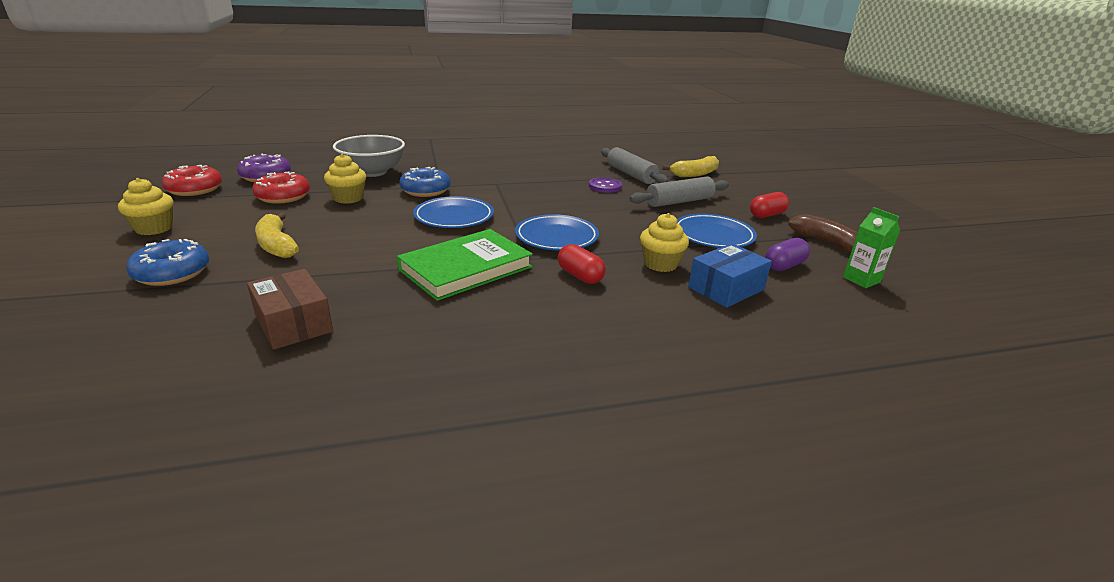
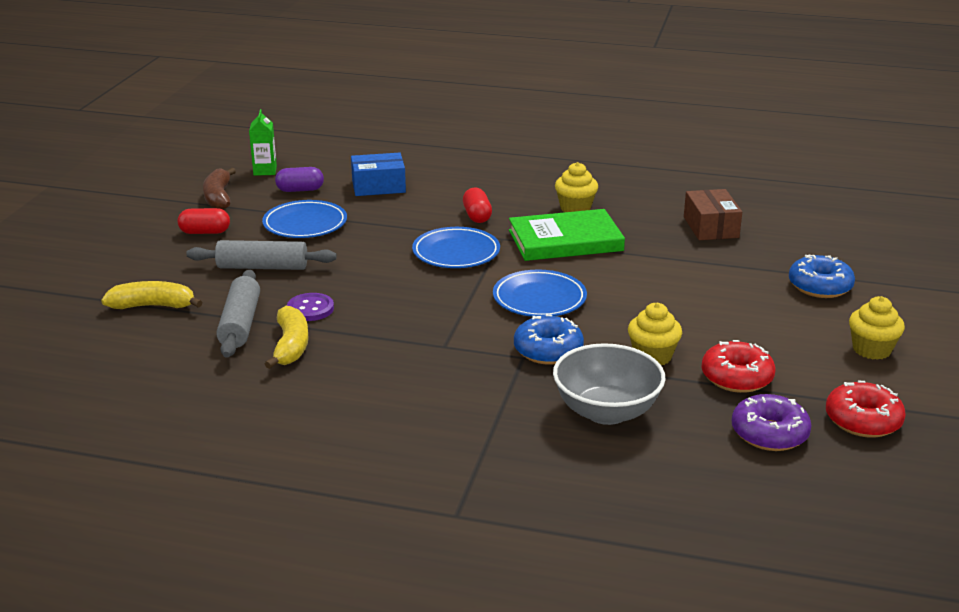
camera: 150 degrees left, 0 degrees up
(276, 245) = (733, 299): yellow banana -> yellow banana (291, 346)
(660, 264) = (398, 211): yellow cupcake -> yellow cupcake (575, 208)

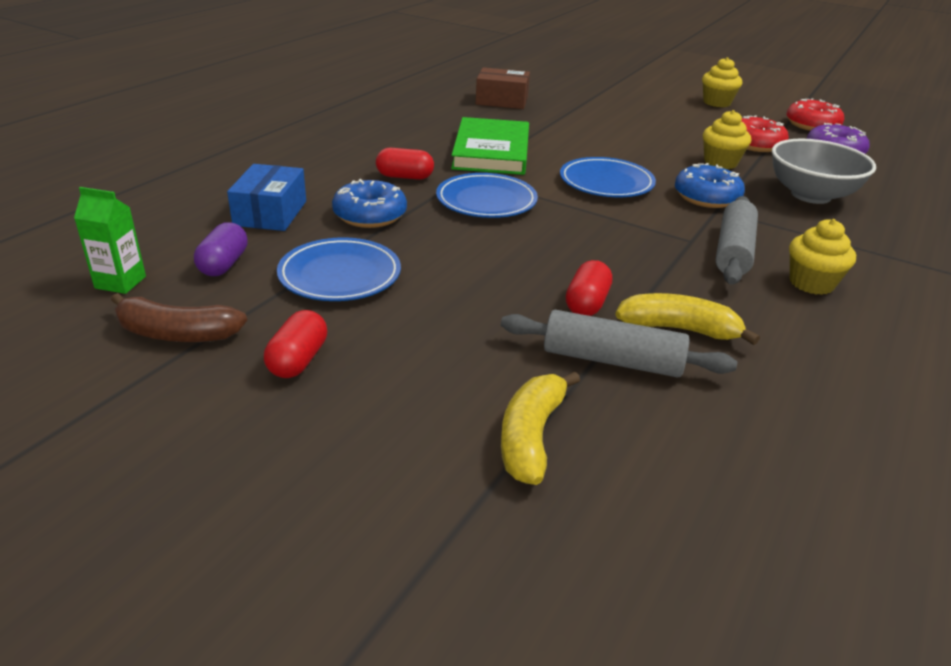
camera: 75 degrees left, 5 degrees up
(262, 267) = (451, 323): grey rolling pin -> grey rolling pin (733, 251)
(310, 309) = (586, 303): purple button -> red capsule
(575, 208) = (424, 135): yellow cupcake -> yellow cupcake (811, 283)
(820, 286) = (621, 94): blue donut -> blue donut (370, 215)

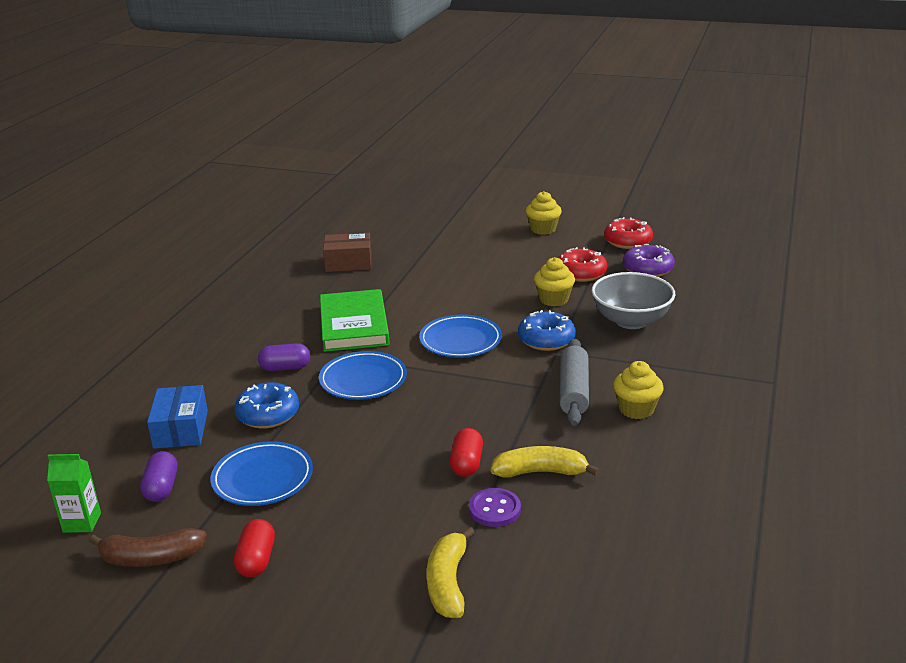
camera: 10 degrees left, 5 degrees down
(405, 177) = (285, 368): red capsule -> purple capsule
(612, 360) = (494, 509): grey rolling pin -> purple button

